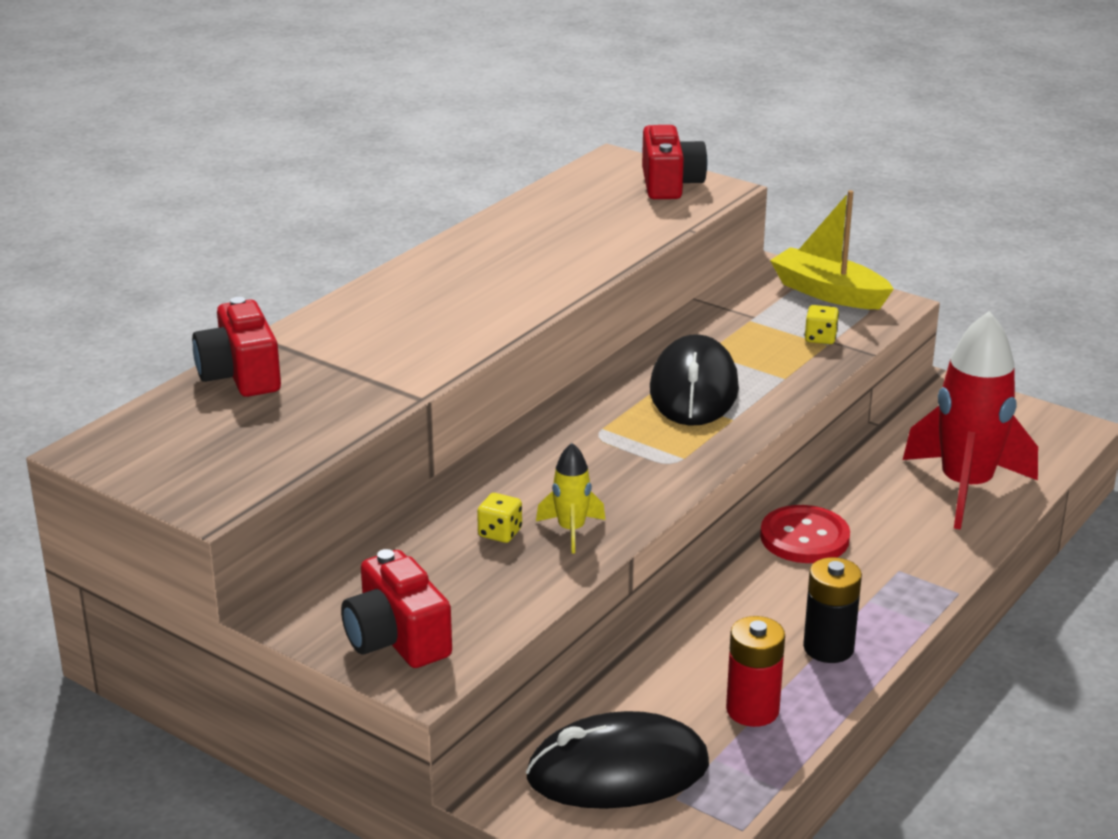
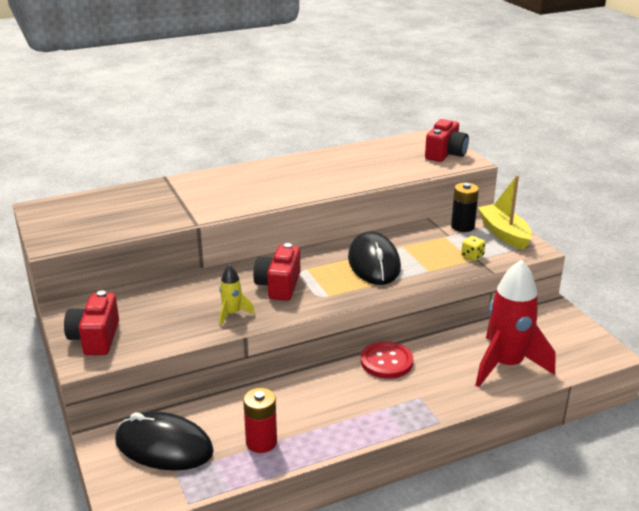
camera: 30 degrees right, 0 degrees up
(240, 375) = (136, 192): red camera -> red camera (279, 285)
(500, 533) = (199, 304): yellow dice -> none
(694, 389) = (374, 263): black mouse -> black mouse turned 45 degrees counterclockwise
(828, 648) = (335, 425): black battery -> black battery (462, 226)

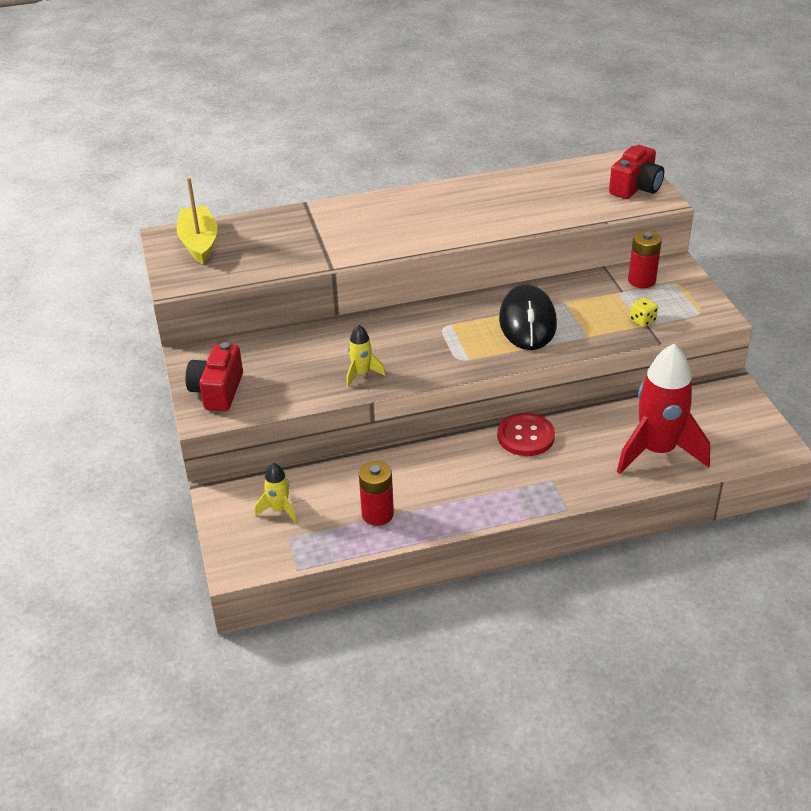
camera: 10 degrees right, 10 degrees up
(164, 446) = (279, 510): black mouse -> yellow rocket
(279, 285) = (417, 343): red camera -> none
(462, 226) = (641, 280): black battery -> red battery
(504, 234) = (688, 293): yellow boat -> yellow boat (199, 243)

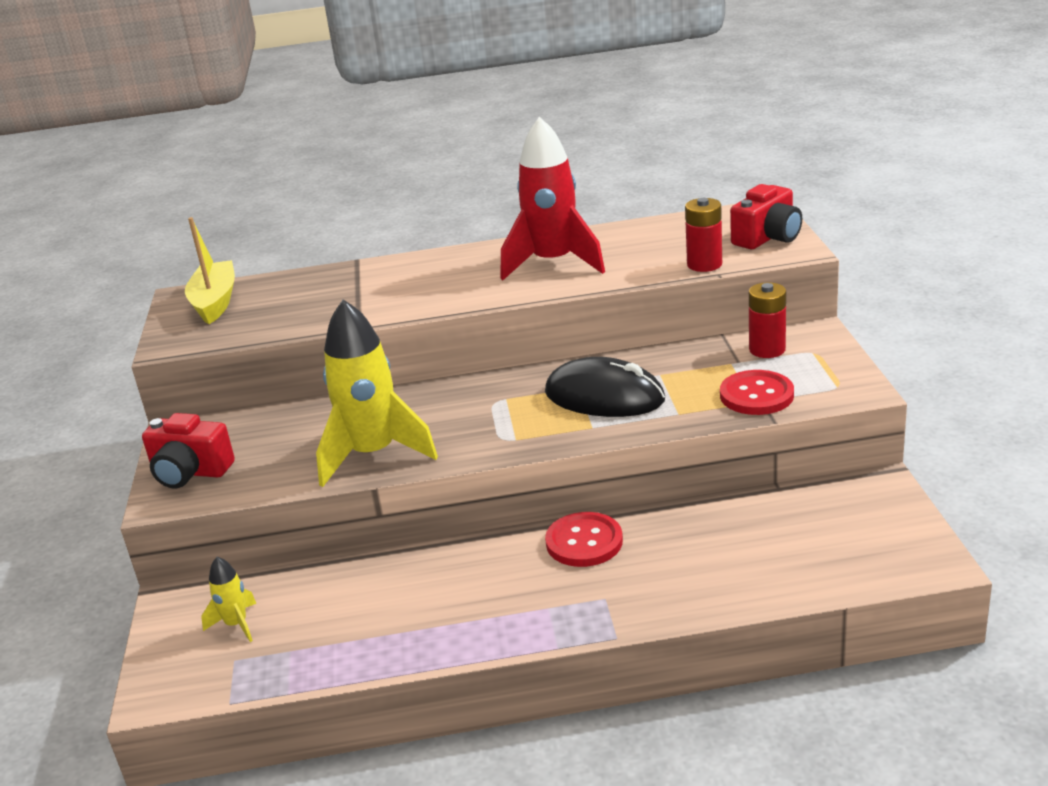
camera: 10 degrees right, 10 degrees down
(217, 391) = (190, 472): red camera -> red camera turned 90 degrees counterclockwise
(361, 374) = (373, 454): yellow rocket -> yellow rocket, size x2.17
(377, 514) = (359, 635): red battery -> red battery (704, 264)
(527, 322) = (604, 396): black mouse -> black mouse turned 75 degrees counterclockwise
(642, 320) = (756, 395): yellow dice -> red button
(657, 451) = (759, 565): red rocket -> red rocket (553, 263)

